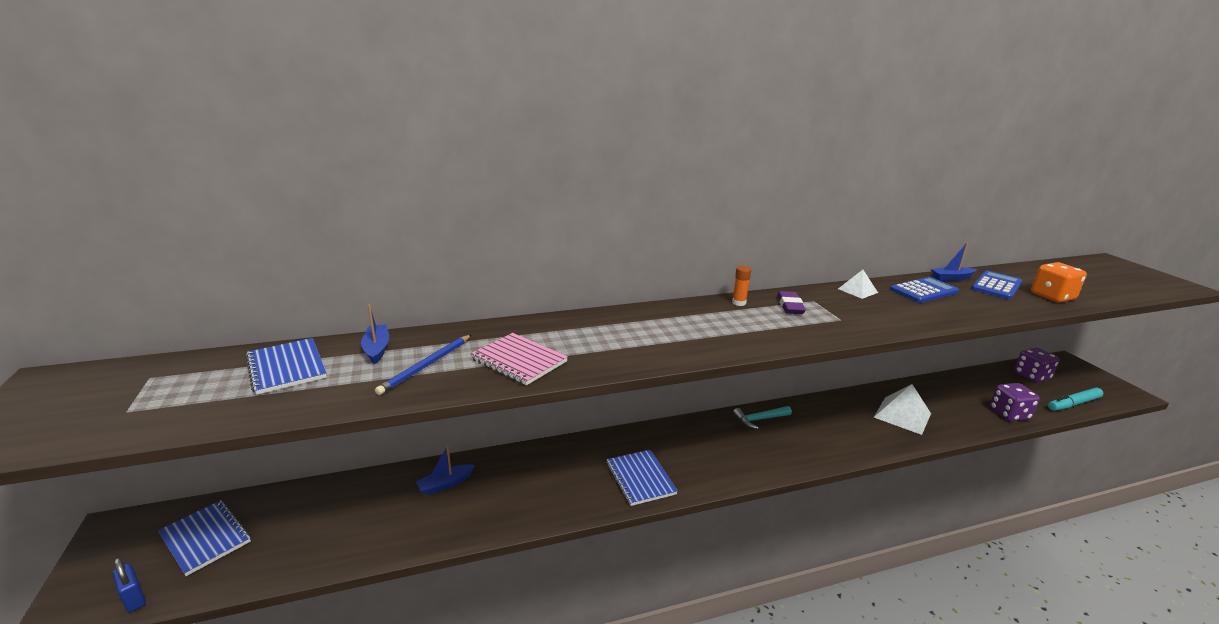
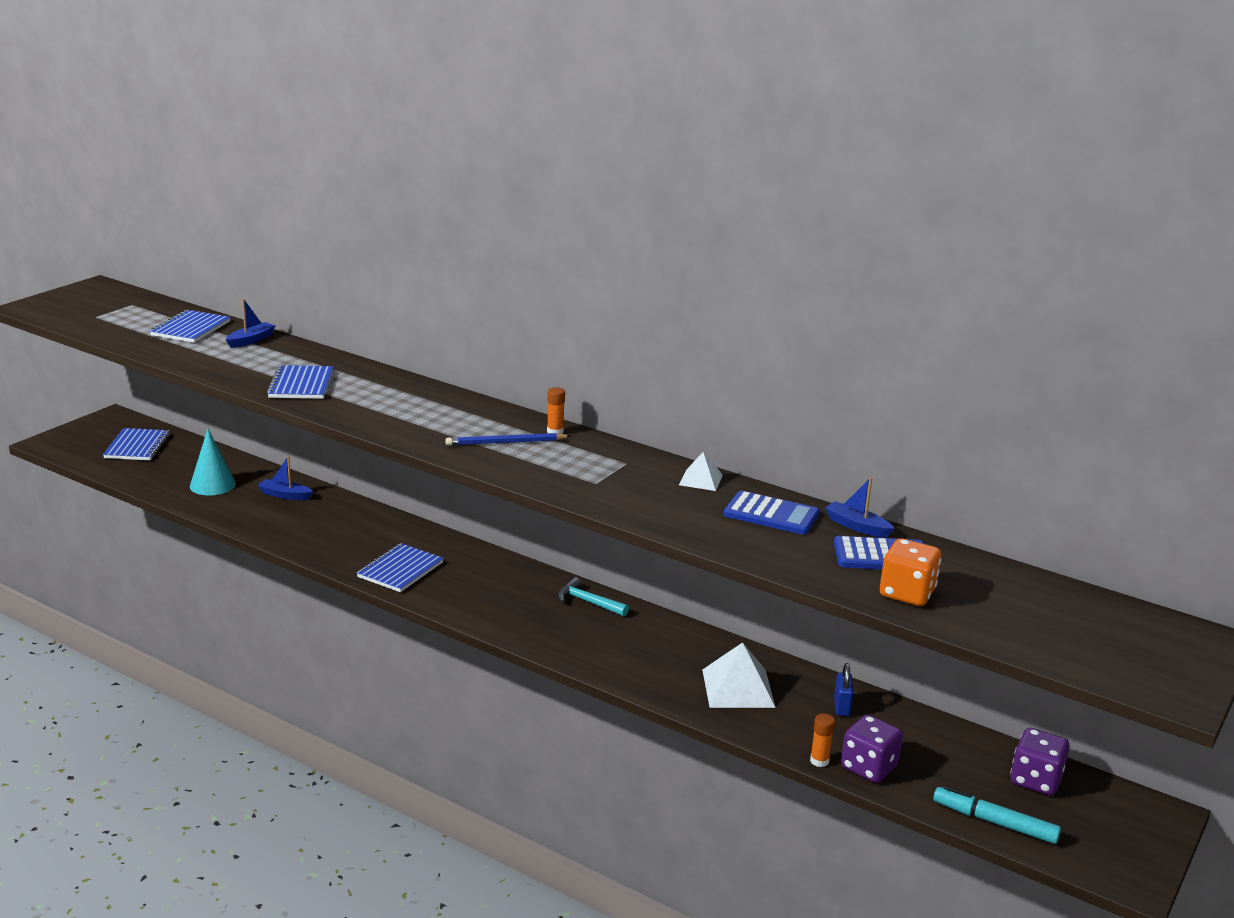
camera: 50 degrees right, 0 degrees up
(134, 598) = (74, 454): blue padlock -> blue padlock (841, 706)
(363, 520) = (212, 485): none -> turquoise cone
(426, 366) = (250, 362): blue pencil -> blue pencil (505, 442)
(519, 360) = (301, 384): pink notebook -> blue notebook
(790, 306) = (589, 455): purple eraser -> none
(998, 426) = (819, 761): none -> orange glue stick

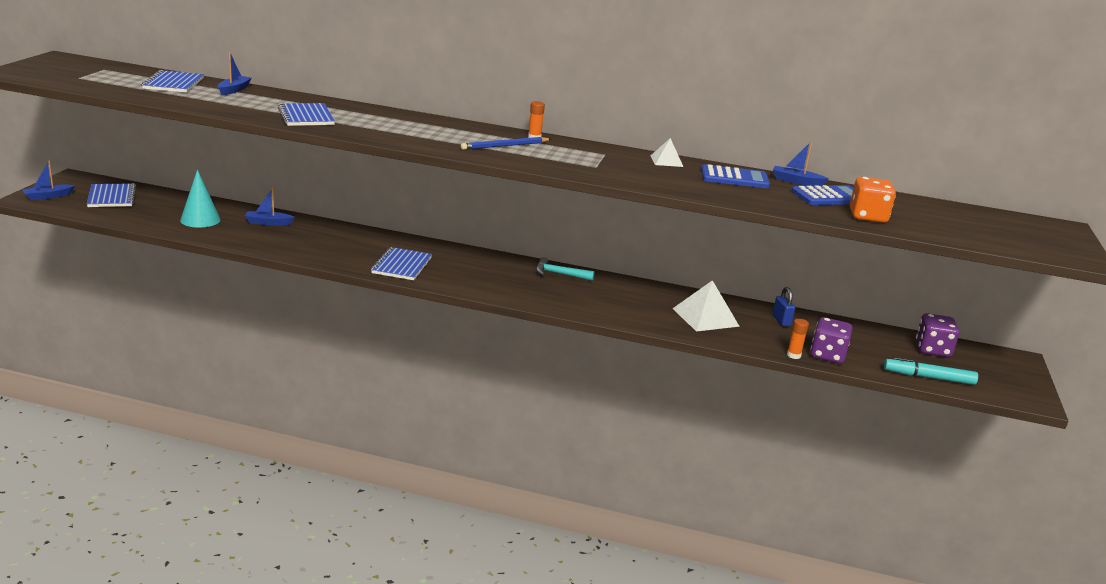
camera: 20 degrees left, 0 degrees up
(72, 440) = (48, 196): none -> blue boat

